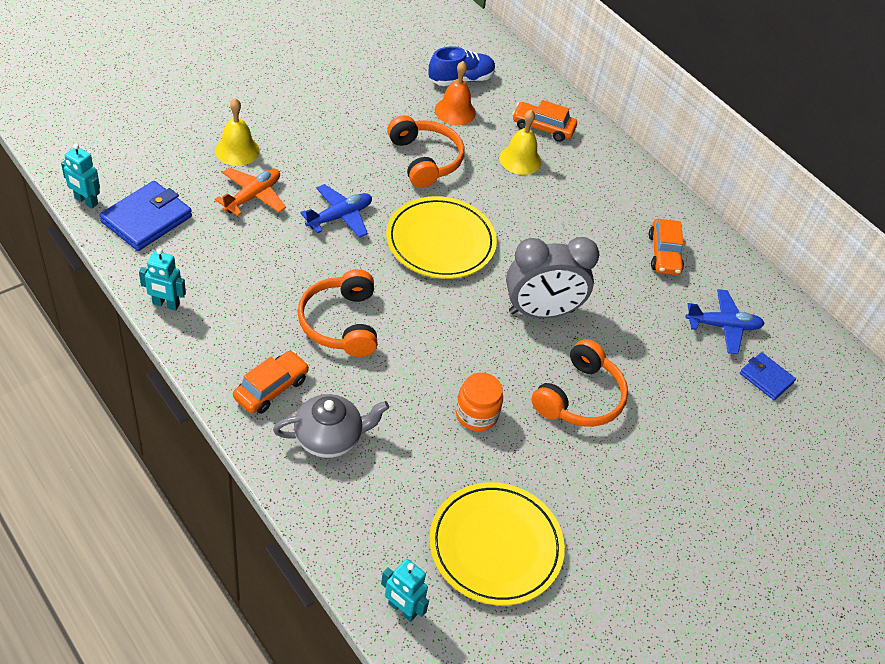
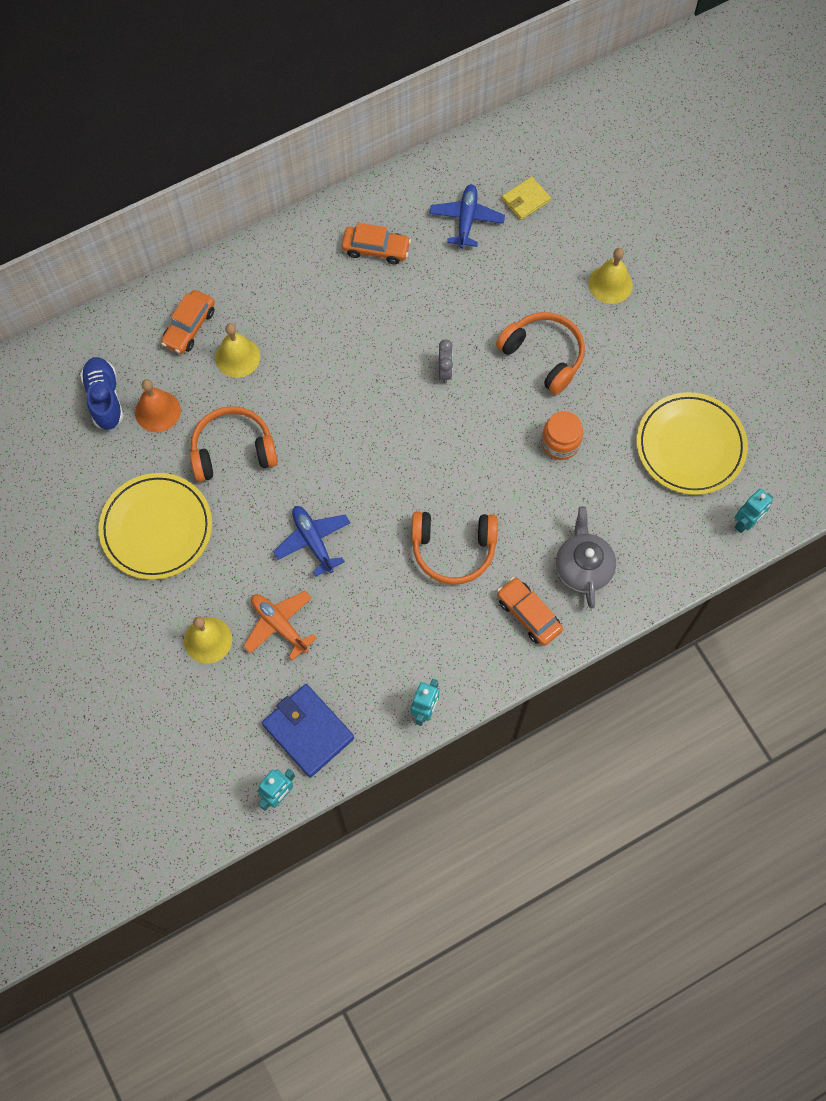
camera: 75 degrees left, 20 degrees up
(440, 242) = (352, 448): yellow plate -> yellow plate (156, 528)
(541, 312) = (445, 371): grey clock -> grey clock, size x0.43
(687, 461) = (610, 284): none -> yellow bell
(766, 378) = (525, 200): blue wallet -> yellow wallet

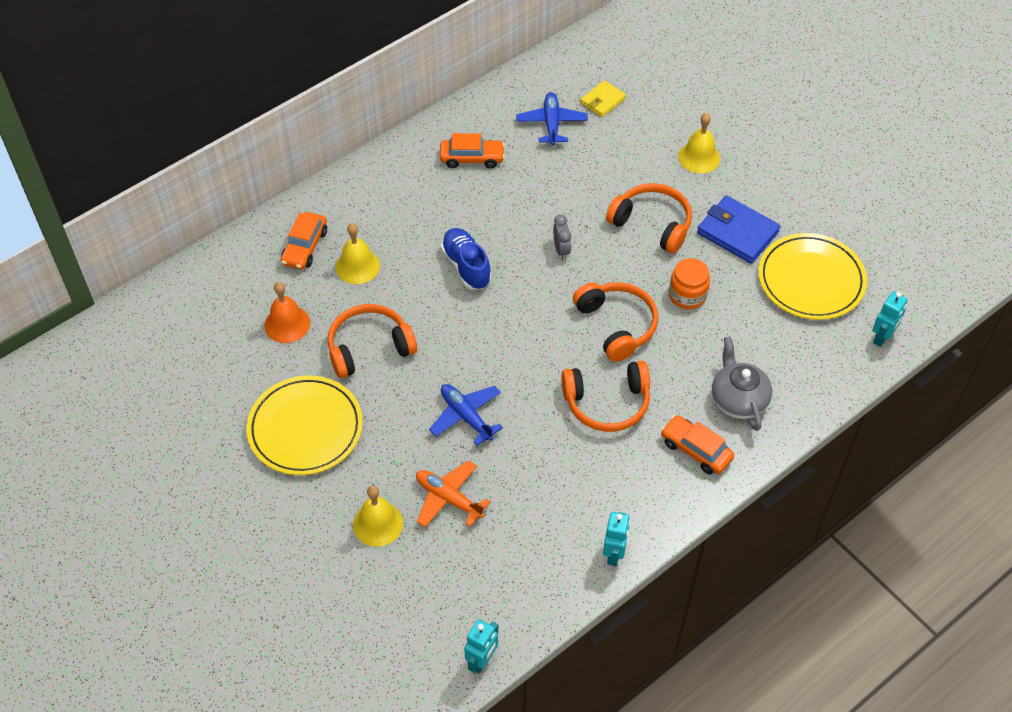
camera: 10 degrees left, 15 degrees down
(104, 398) = (232, 320): blue shoe -> blue shoe (466, 266)
(308, 731) = (499, 594): blue wallet -> blue wallet (737, 232)
(481, 465) = (616, 325): none -> orange headphones

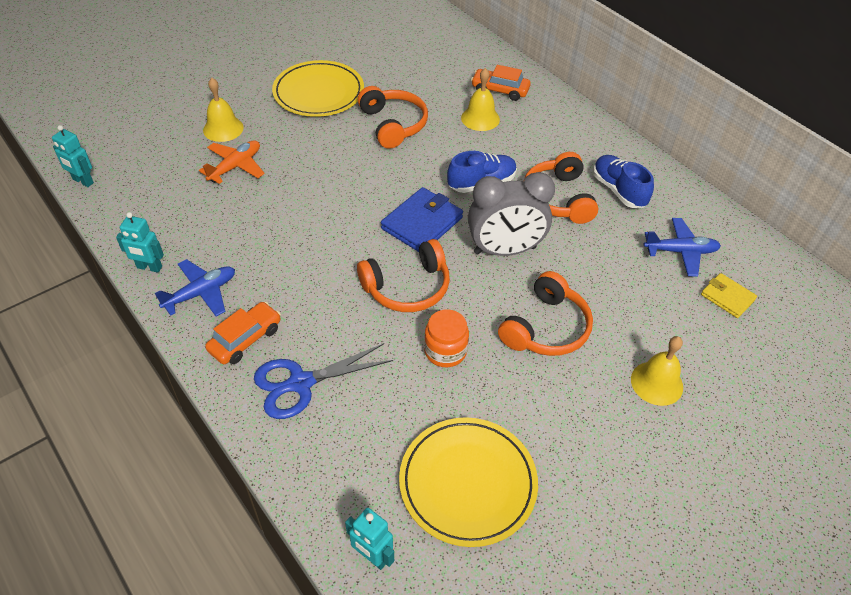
camera: 90 degrees right, 5 degrees down
(287, 324) = (420, 82): orange bell -> none
(466, 416) = (315, 178): blue plane -> blue plane (201, 293)
(472, 158) = (618, 190): orange car -> blue shoe
(561, 250) = (505, 250): grey clock -> grey clock, size x2.30
(607, 403) = (314, 273): orange headphones -> orange headphones (558, 198)
(737, 232) = (540, 410): blue wallet -> blue wallet (422, 223)
(738, 399) = (301, 383): grey teapot -> blue scissors

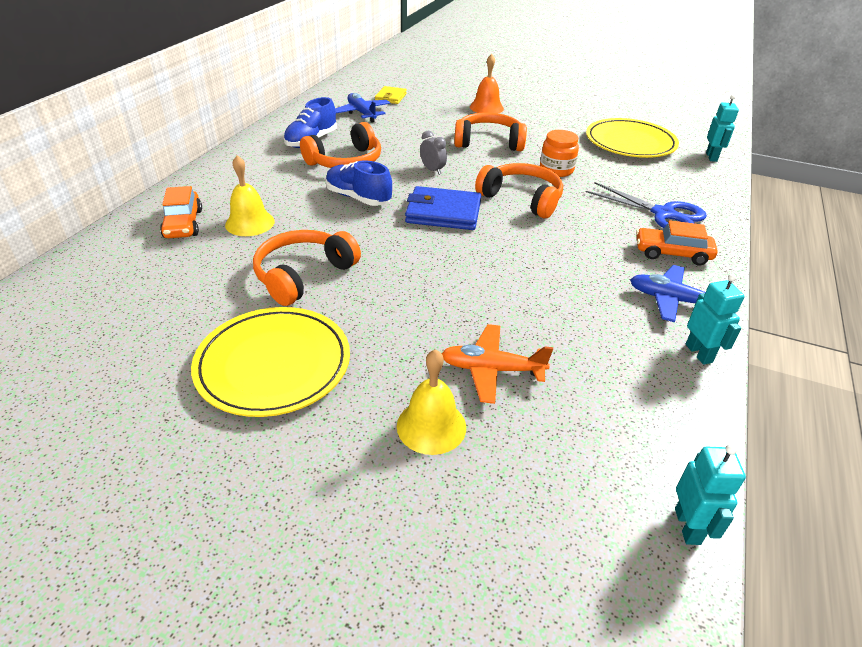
camera: 120 degrees left, 10 degrees down
(505, 250) = (432, 170): grey clock -> grey clock, size x0.43
(656, 383) = (486, 107): yellow bell -> orange bell

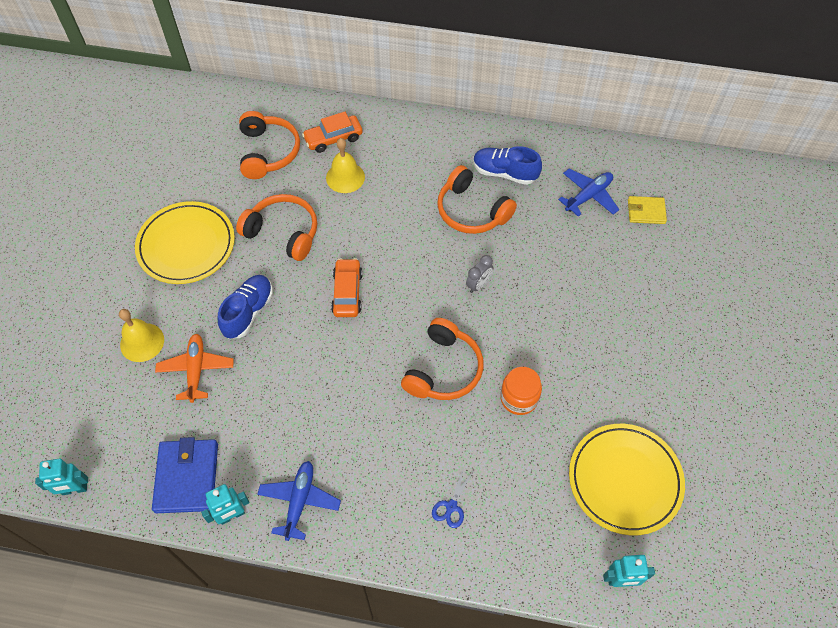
camera: 80 degrees right, 20 degrees up
(358, 198) = (405, 238): blue shoe -> blue shoe (248, 312)
(443, 212) = (398, 307): blue wallet -> blue wallet (187, 477)
(486, 107) = (662, 312): orange bell -> none
(489, 142) = (563, 326): orange headphones -> orange headphones (268, 152)
(663, 214) = (451, 506): blue scissors -> blue scissors, size x0.51
(672, 253) = (375, 508): orange car -> orange car (347, 293)

